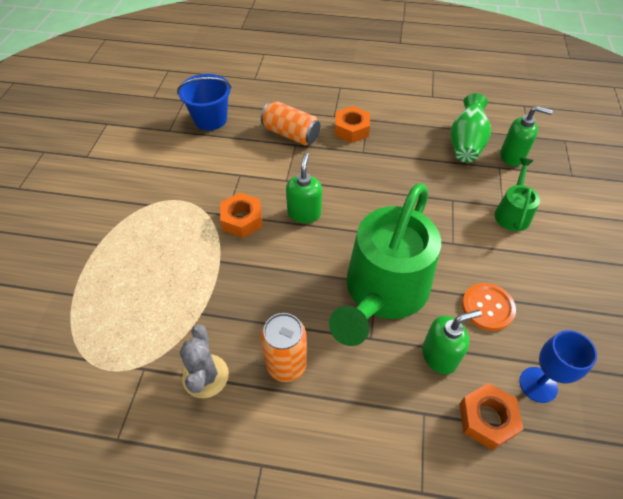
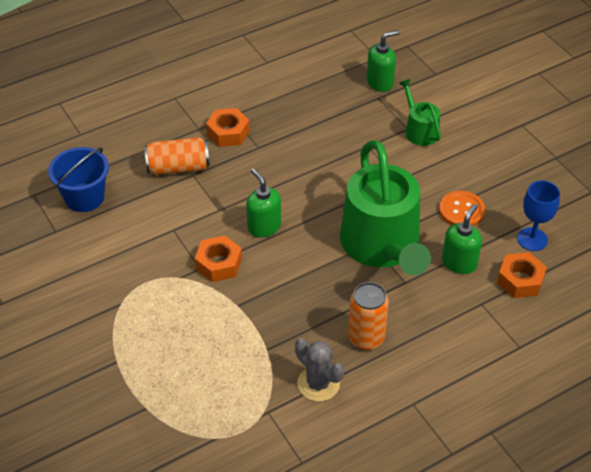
camera: 40 degrees left, 5 degrees down
(466, 144) = (335, 92): green vase -> none

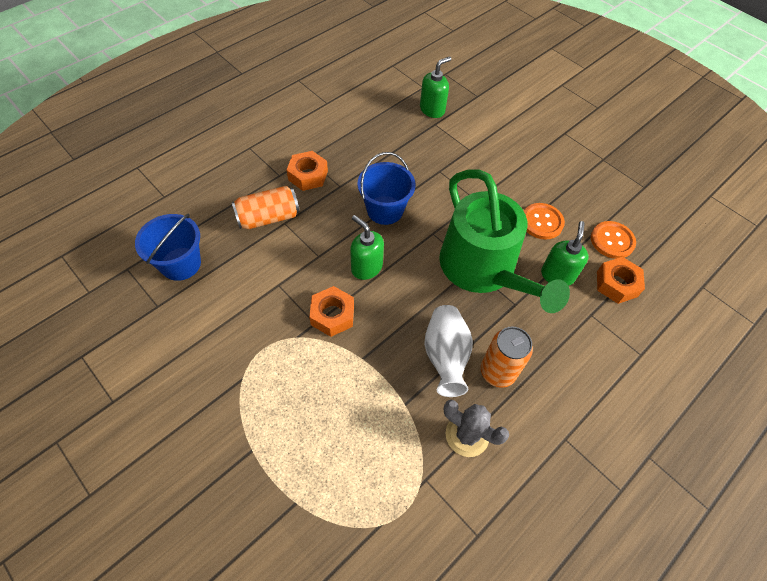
camera: 15 degrees left, 10 degrees up
(298, 176) = (385, 210): none -> blue bucket
(318, 316) = (445, 356): none -> white vase
(419, 130) = (480, 150): green watering can -> none
(532, 239) = (612, 241): blue goblet -> orange button

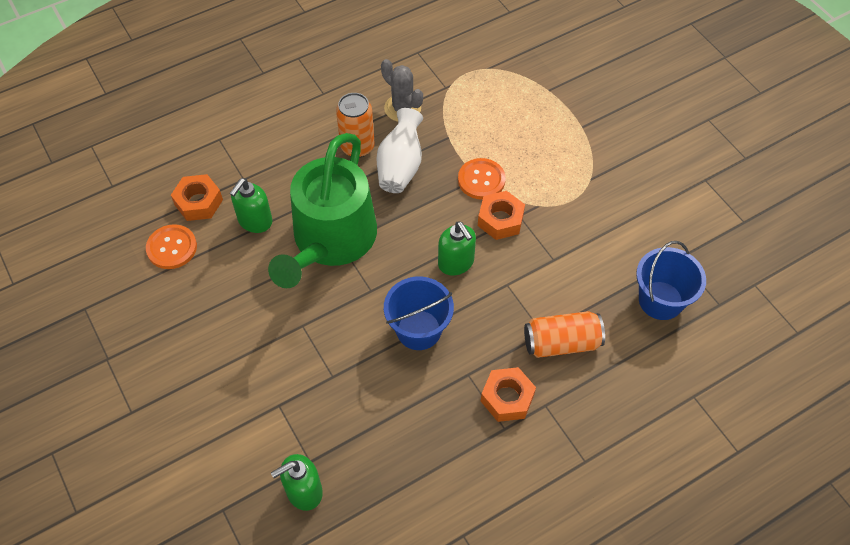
camera: 165 degrees left, 0 degrees up
(483, 269) = (331, 240): green watering can -> green watering can turned 150 degrees counterclockwise
(541, 222) = (238, 283): orange button -> orange button (481, 180)

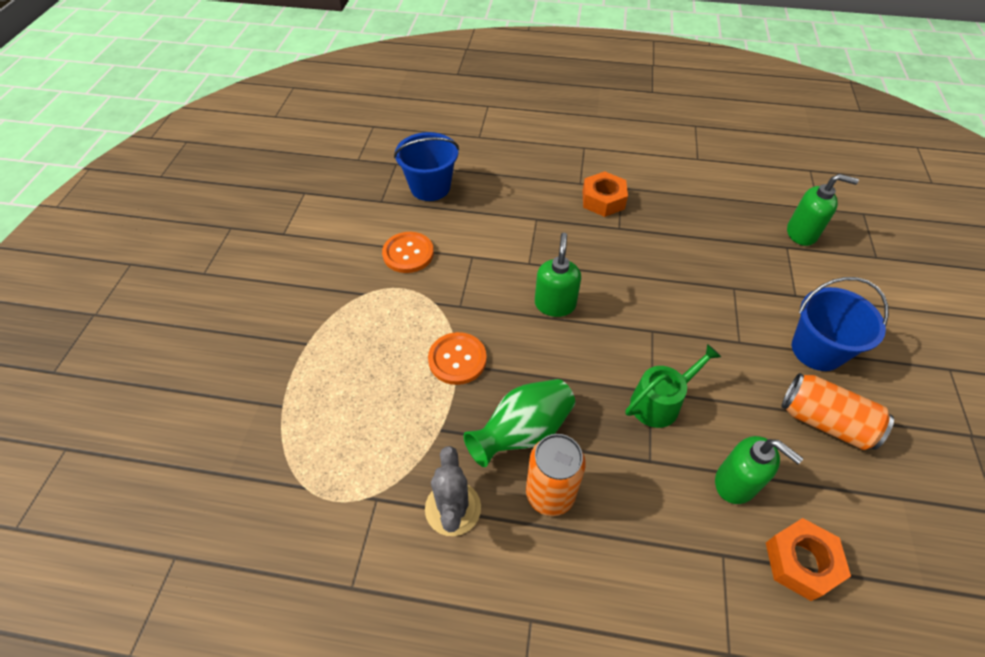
camera: 140 degrees left, 5 degrees down
(172, 248) = (859, 519): orange button -> orange button (408, 253)
(255, 221) = (736, 483): green soap dispenser -> green soap dispenser turned 60 degrees clockwise
(331, 240) = (660, 402): green watering can -> green watering can, size x0.46
(400, 166) = (523, 432): white vase -> green vase
(418, 330) = (633, 276): blue bucket -> blue bucket (817, 350)
(500, 220) = (480, 313): orange nut -> none
(561, 343) = (530, 206): orange can -> orange can (825, 421)

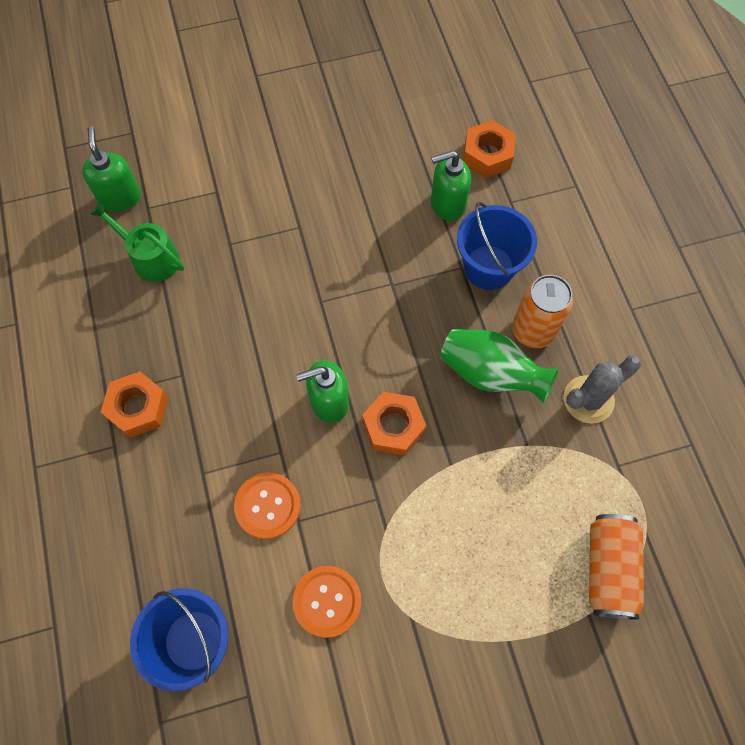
camera: 115 degrees left, 15 degrees up
(457, 359) = (445, 467): orange button -> orange button (268, 506)
(511, 338) = (393, 427): none -> orange nut
(660, 402) = (400, 274): green watering can -> green watering can (151, 258)
(736, 483) = (447, 204): green soap dispenser -> green soap dispenser turned 120 degrees counterclockwise
(817, 350) = (279, 167): blue bucket -> blue bucket (488, 267)
(825, 421) = (356, 153): orange can -> orange can (608, 569)

